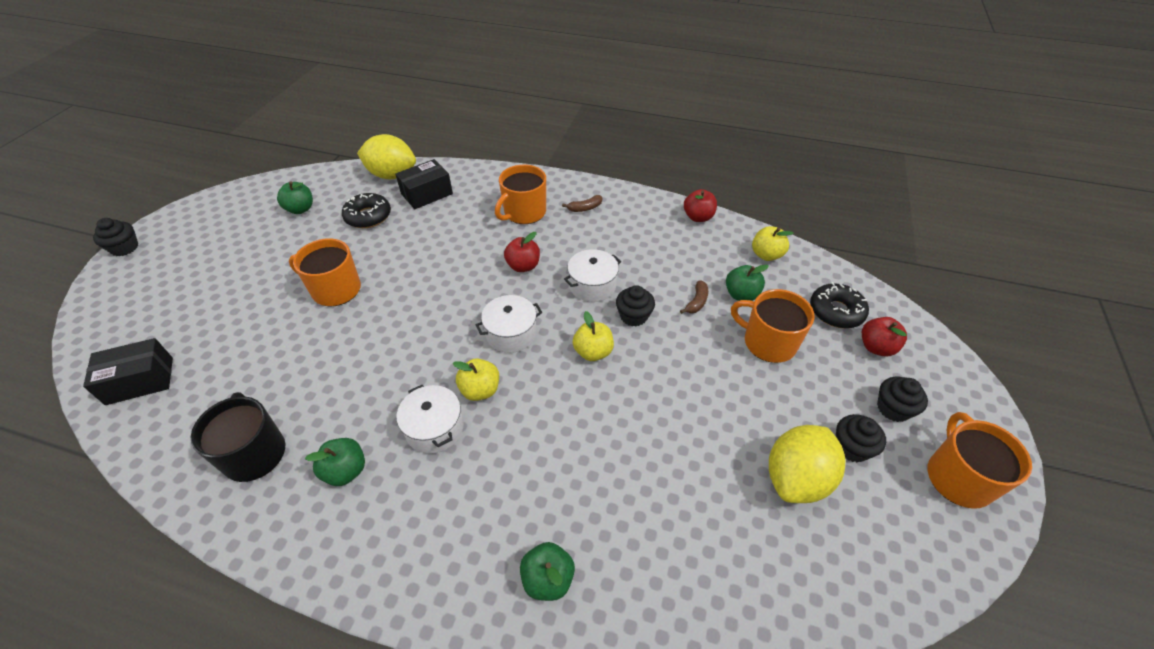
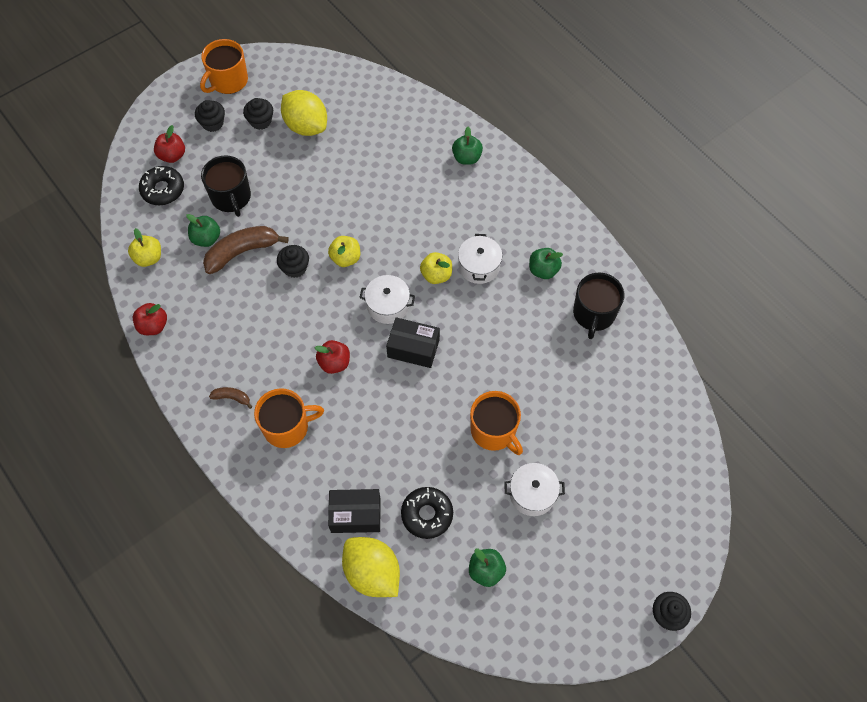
camera: 145 degrees left, 15 degrees up
(140, 381) = (662, 422): black box -> black box (413, 348)
(592, 285) = (299, 311): white pot -> white pot (532, 494)
(696, 302) = (242, 252): brown banana -> brown banana, size x2.09
(768, 342) = (231, 197): orange mug -> black mug
(796, 478) = (306, 126): yellow lemon -> yellow lemon turned 60 degrees clockwise

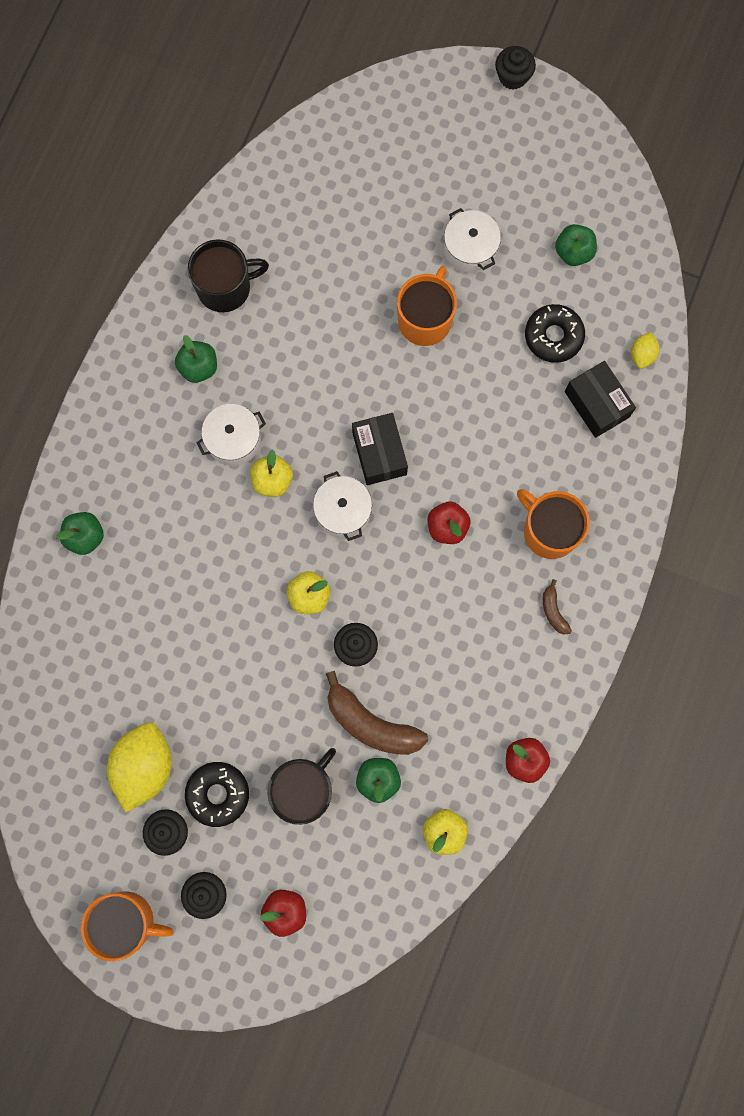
camera: 120 degrees left, 15 degrees up
(163, 190) = (341, 885): black donut -> black donut (218, 794)
(372, 573) = (642, 355): yellow lemon -> yellow lemon, size x0.47

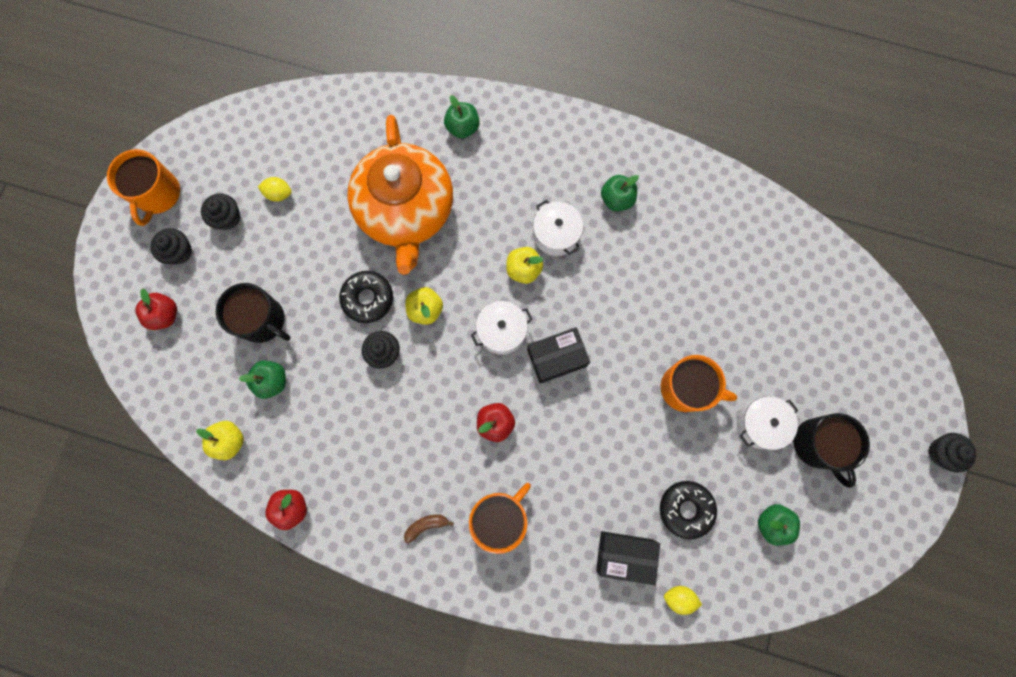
camera: 85 degrees right, 0 degrees up
(144, 766) = (279, 194): yellow lemon -> yellow lemon, size x0.47
(184, 611) = (406, 210): none -> orange teapot
(218, 794) = (258, 252): black donut -> black donut (368, 298)
(225, 287) = (691, 213): black mug -> black mug (817, 444)
(371, 723) = (319, 371): brown banana -> none
(596, 404) = (624, 555): black box -> black box turned 45 degrees clockwise

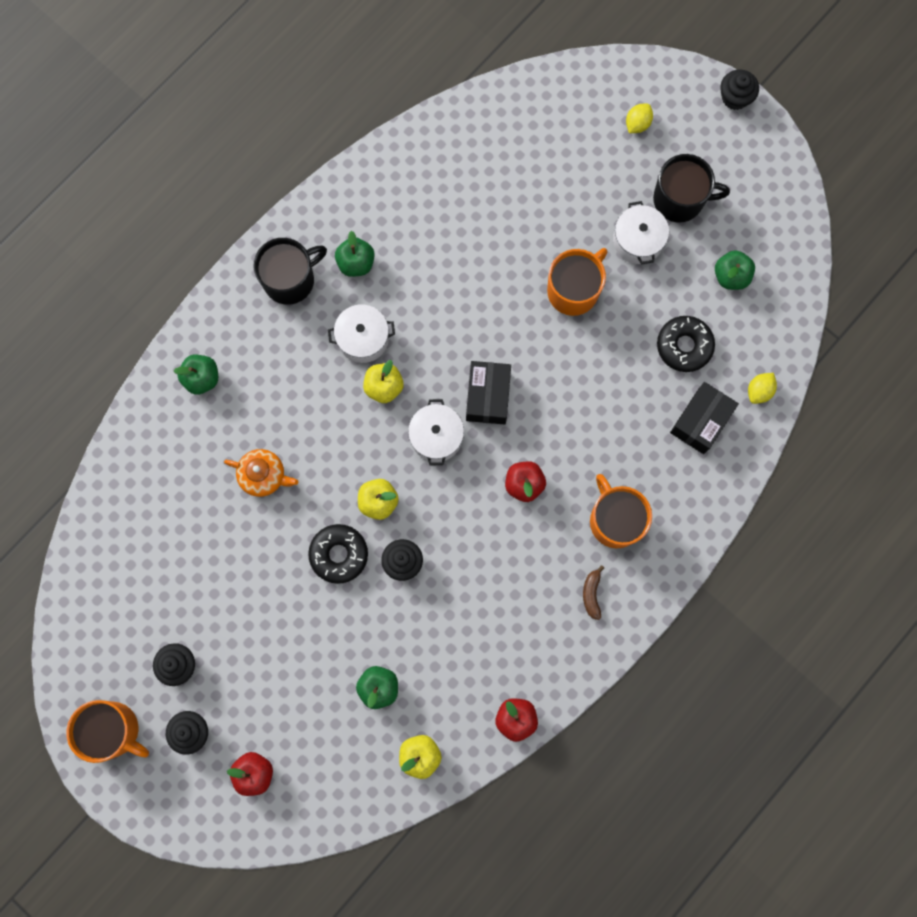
camera: 65 degrees left, 0 degrees up
(262, 320) = (310, 672): black mug -> black mug (290, 280)
(279, 194) = (179, 599): yellow lemon -> yellow lemon (637, 124)
(406, 210) = (264, 475): orange teapot -> orange teapot, size x0.42

